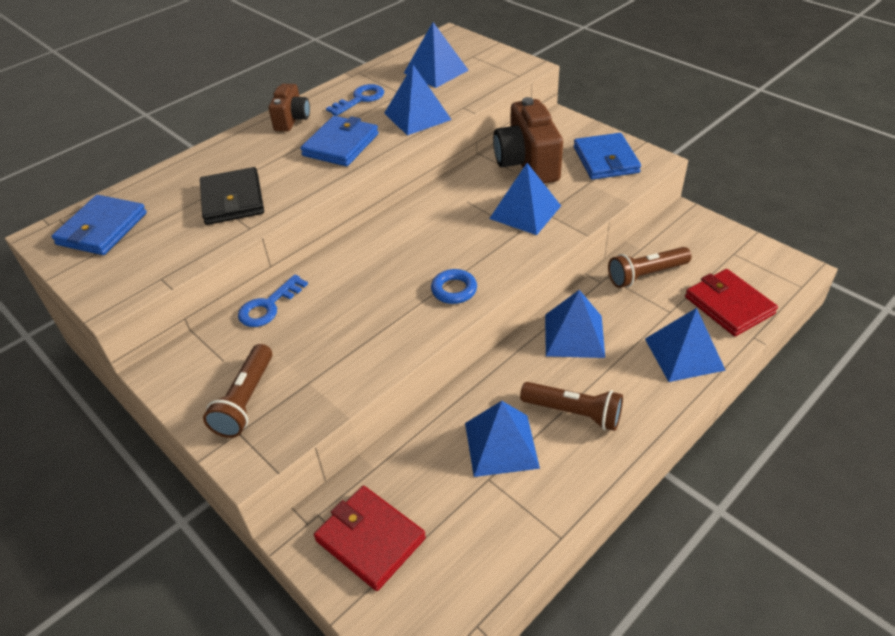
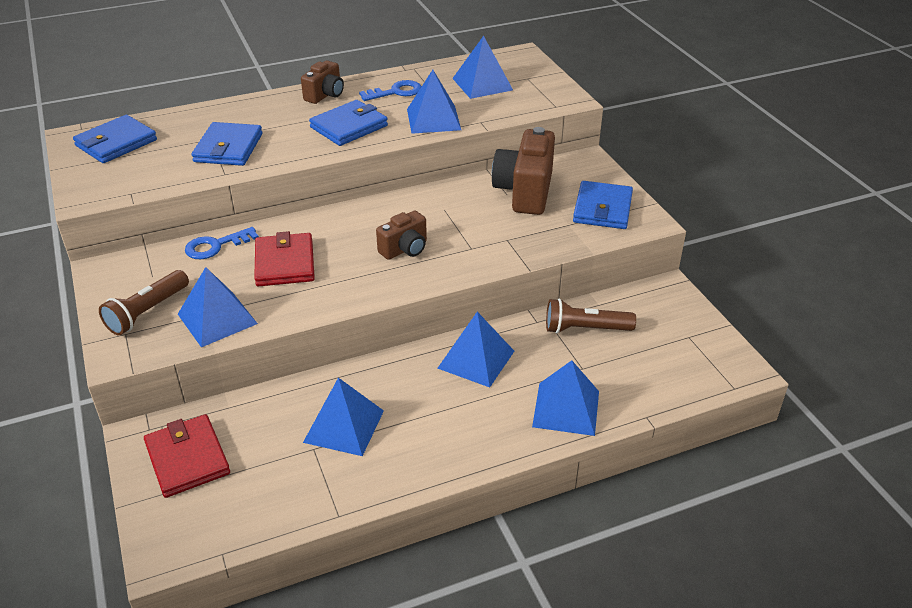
camera: 20 degrees right, 5 degrees down
(232, 200) = (228, 148): black wallet -> blue wallet
(454, 290) = (374, 280): blue ring -> none
(460, 251) = (405, 249): none -> brown camera
(525, 212) = (489, 233): blue pyramid -> blue pyramid (217, 319)
(573, 413) = (425, 422): brown flashlight -> none
(729, 305) = (645, 381): red wallet -> red wallet (285, 263)

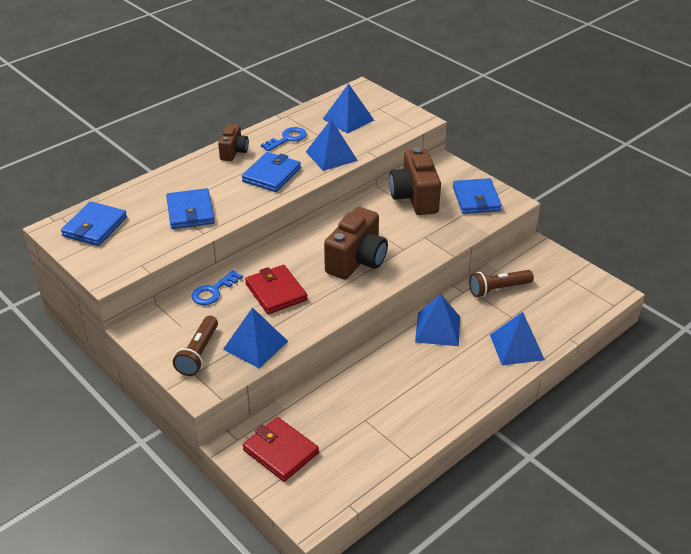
camera: 20 degrees left, 0 degrees up
(344, 426) = (376, 399): blue pyramid -> none
(405, 249) = (357, 261): brown camera -> brown camera, size x1.76

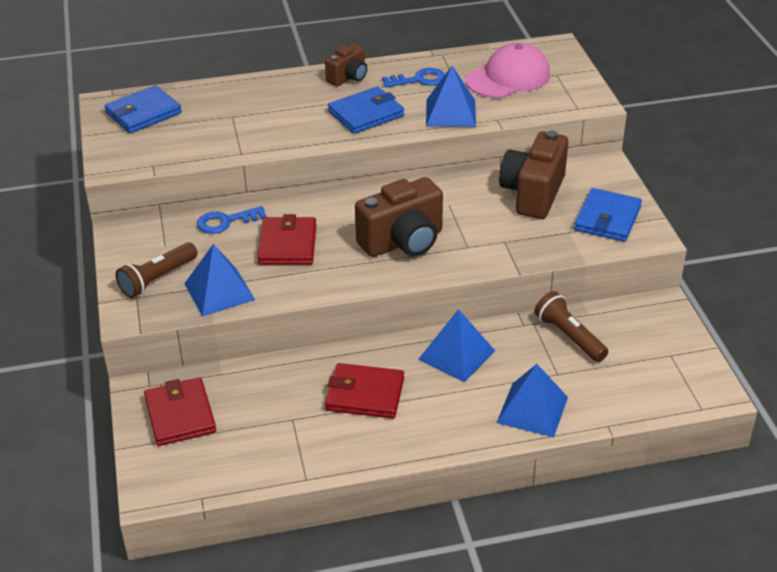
camera: 30 degrees right, 0 degrees up
(190, 212) = (247, 127): blue wallet -> none
(348, 119) = (508, 77): blue pyramid -> pink cap
(400, 381) = (365, 394): none -> red wallet
(498, 289) = (569, 337): brown flashlight -> brown flashlight turned 45 degrees clockwise

